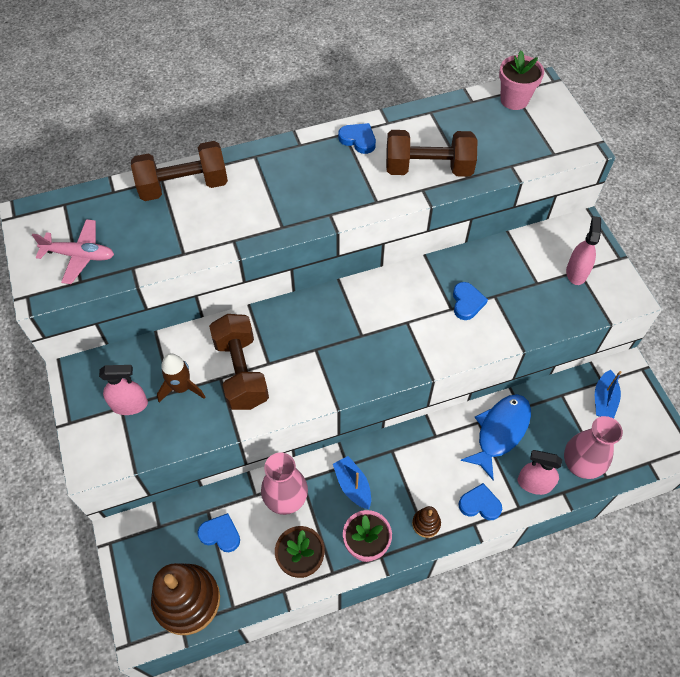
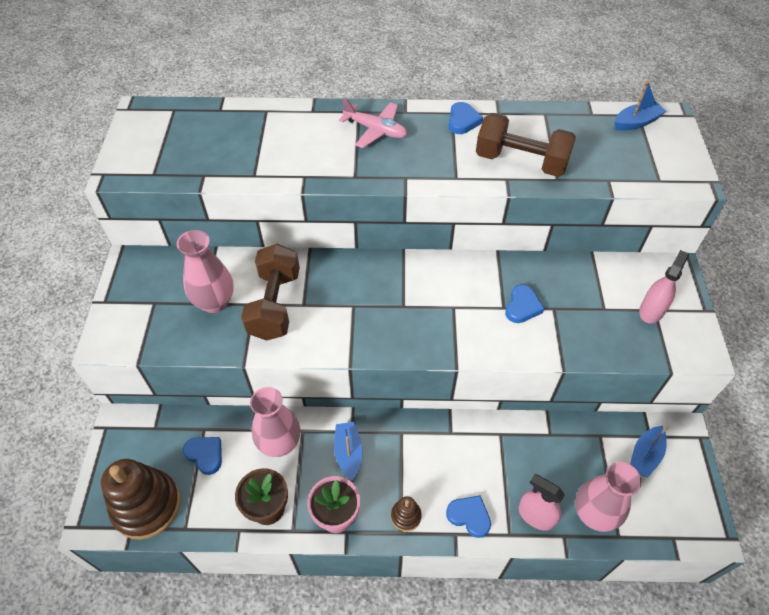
camera: 20 degrees right, 5 degrees down
(79, 255) = (164, 153): pink plane -> pink plane (375, 130)
(129, 405) = (162, 302): pink spray bottle -> none
(181, 388) = (215, 302): brown rocket -> pink vase
(183, 186) = (283, 120): brown dumbbell -> none
(358, 140) = (463, 121): blue heart -> blue heart turned 45 degrees clockwise
(500, 432) = (519, 451): blue fish -> none
(514, 100) = (636, 122): pink flower pot -> blue boat

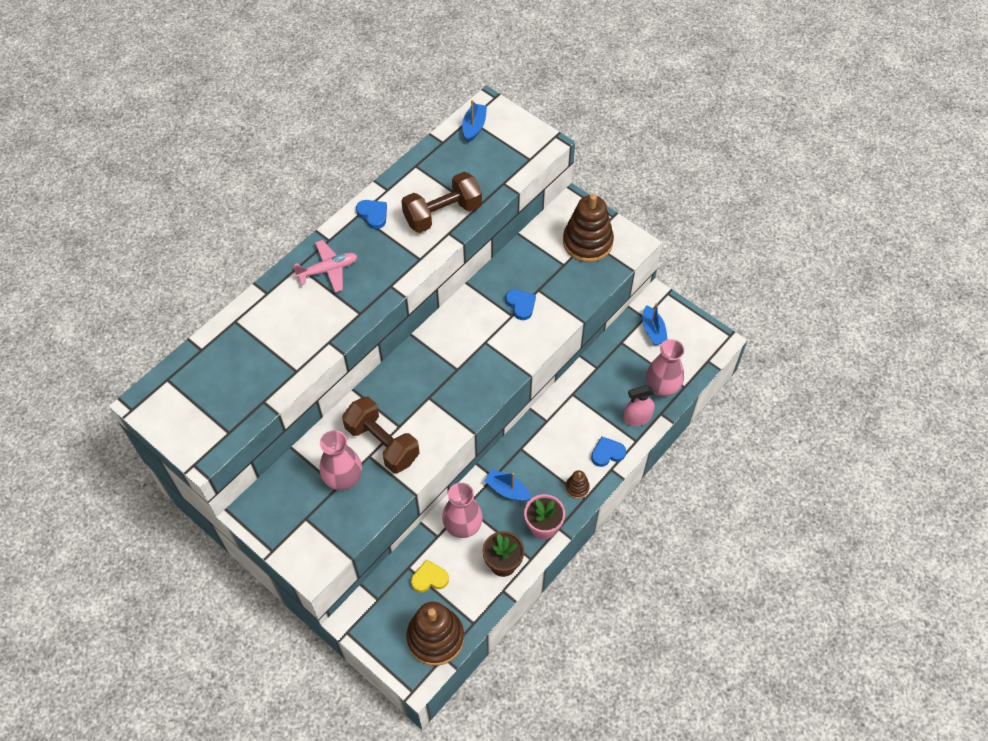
camera: 50 degrees left, 5 degrees up
(205, 455) = (429, 578): blue heart -> yellow heart
(651, 310) = (587, 242): pink spray bottle -> brown stacking toy

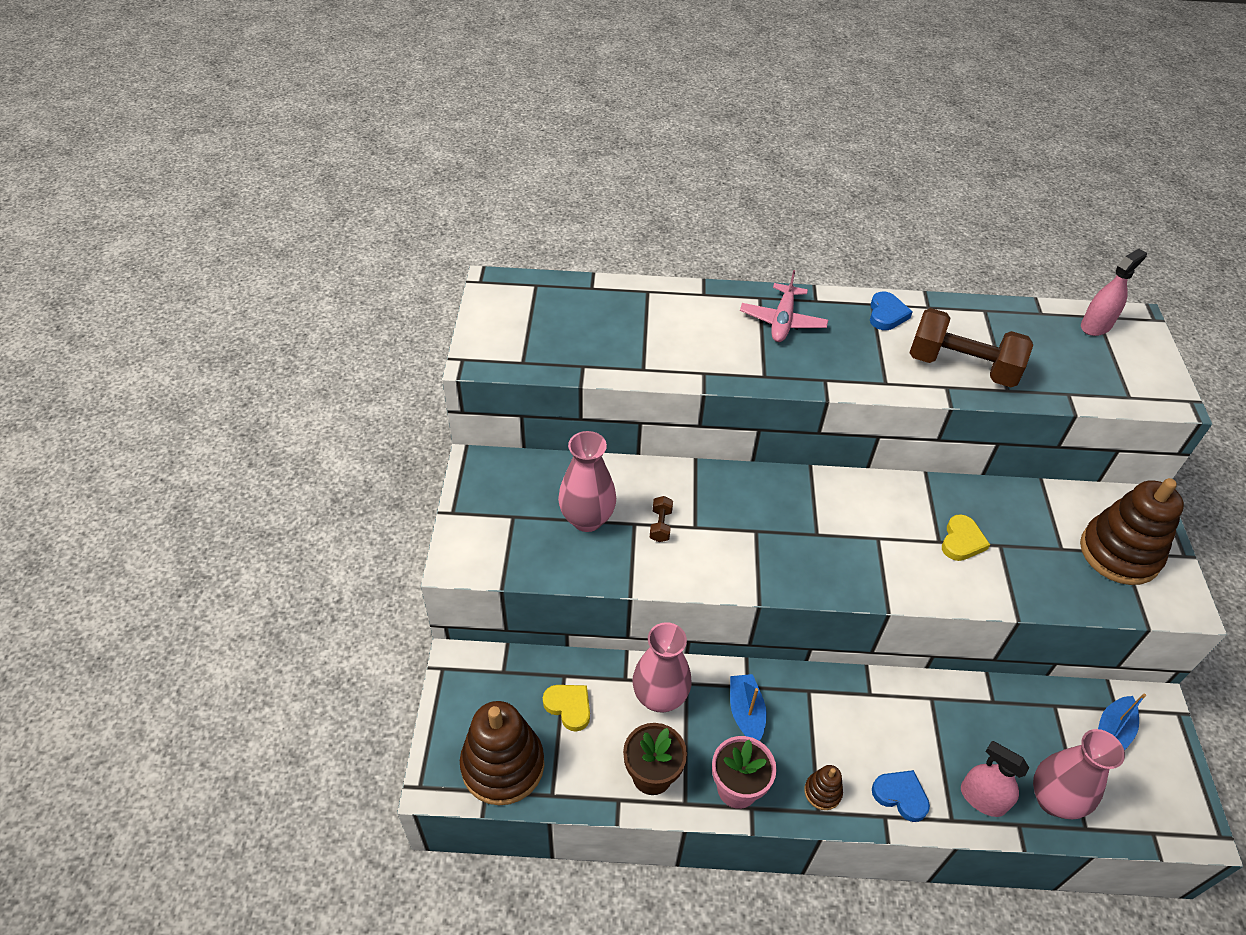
camera: 50 degrees right, 10 degrees down
(328, 270) = (782, 321): pink plane -> pink plane turned 75 degrees clockwise
(382, 443) = (660, 525): brown dumbbell -> brown dumbbell, size x0.40
(474, 126) = (1096, 326): blue boat -> pink spray bottle
(521, 305) = (962, 541): blue heart -> yellow heart

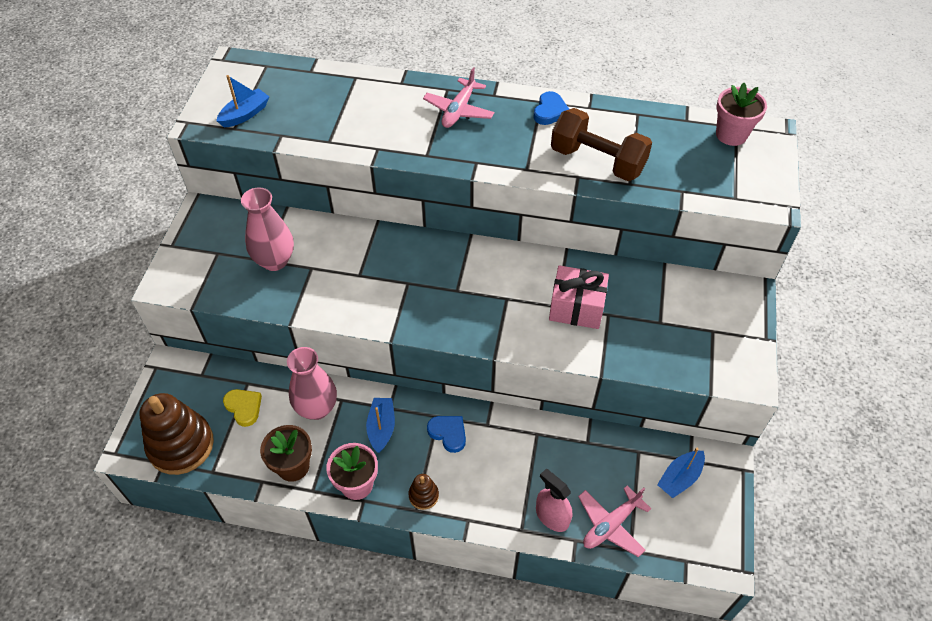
camera: 10 degrees right, 5 degrees up
(530, 344) = (245, 114): none -> blue boat
(660, 525) = (332, 271): brown dumbbell -> none
(900, 796) = (485, 506): blue heart -> blue heart (448, 433)
(962, 541) = (576, 308): yellow heart -> pink gift
(1053, 800) = (611, 524): pink vase -> pink plane
(1096, 326) = (731, 134): pink spray bottle -> pink flower pot
(1119, 553) = (709, 331): brown stacking toy -> none

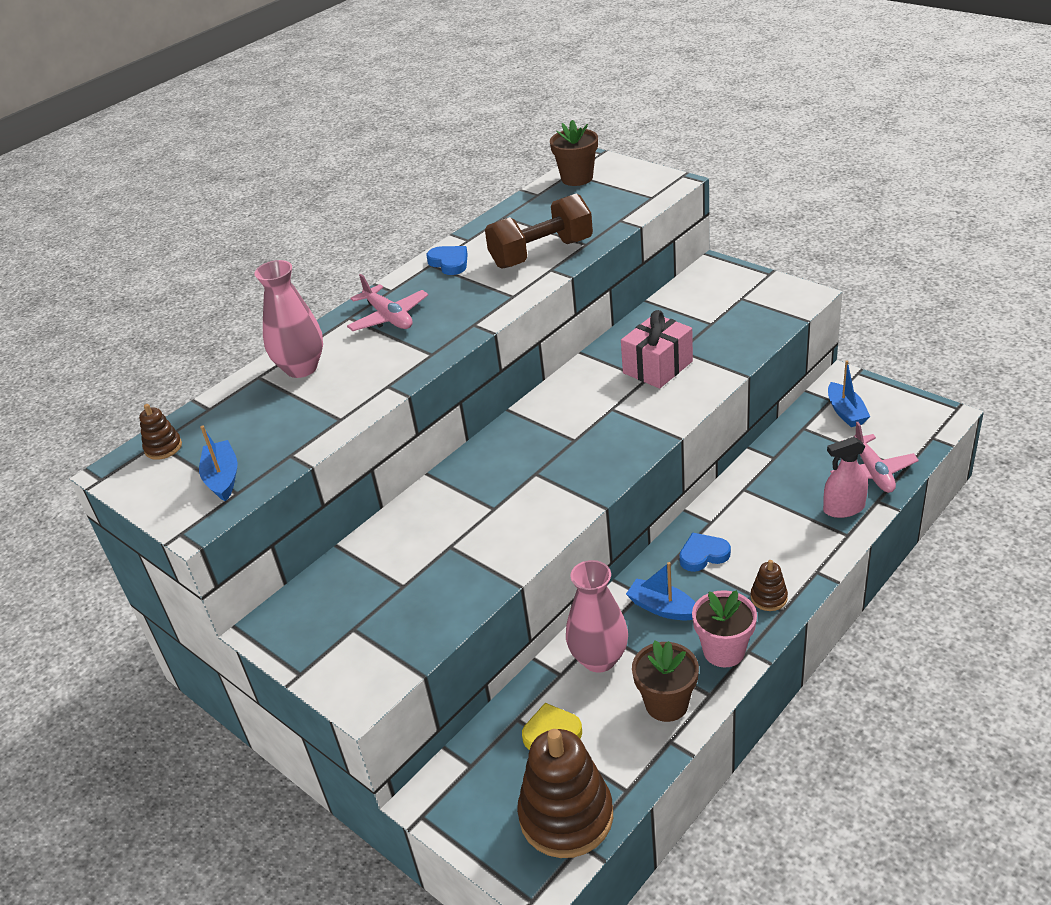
camera: 55 degrees left, 15 degrees down
(263, 71) = (163, 447): none -> brown stacking toy
(275, 261) = (412, 576): pink vase -> pink vase (301, 368)
(731, 134) = (577, 178): pink flower pot -> brown flower pot

